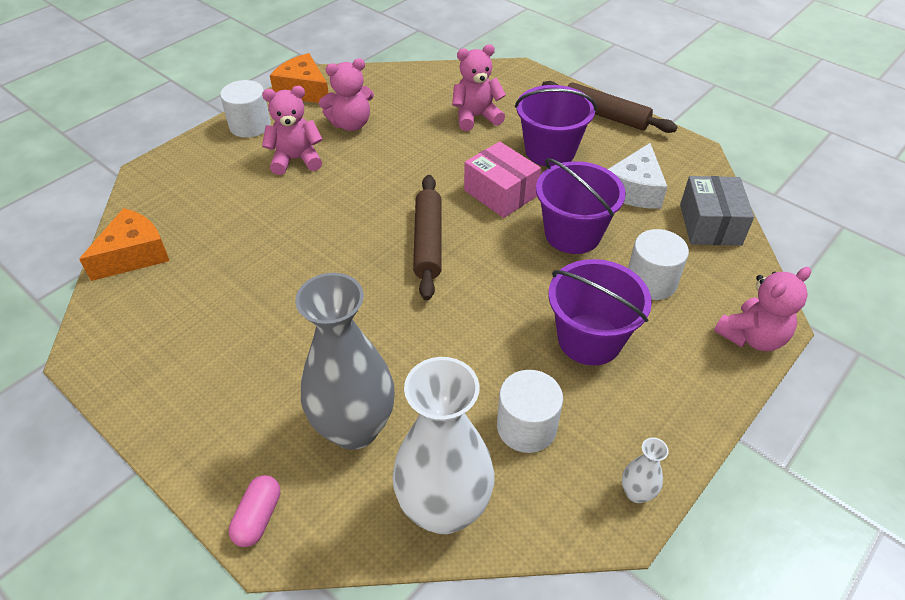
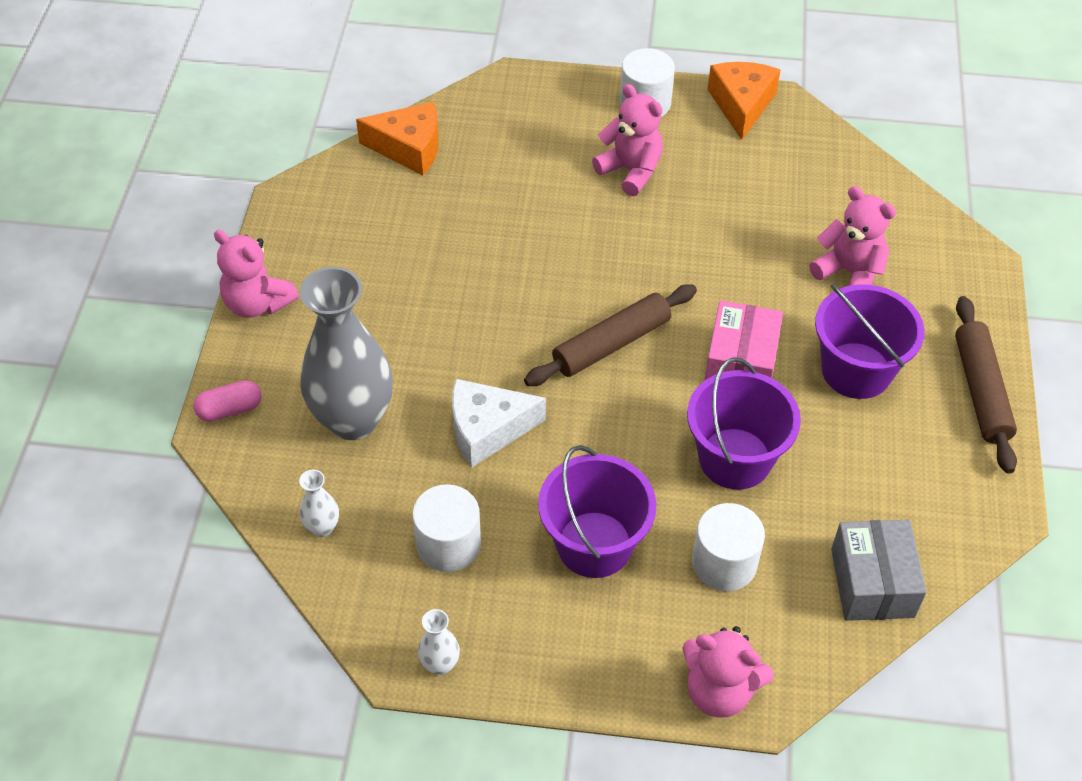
camera: 55 degrees right, 5 degrees up
(351, 124) = (727, 176): pink teddy bear -> pink teddy bear (257, 303)
(444, 509) = (322, 527): white vase -> white vase, size x0.42
(634, 190) = (865, 482): white cheese -> white cheese (487, 429)
(710, 224) = (872, 583): grey box -> grey box turned 60 degrees counterclockwise

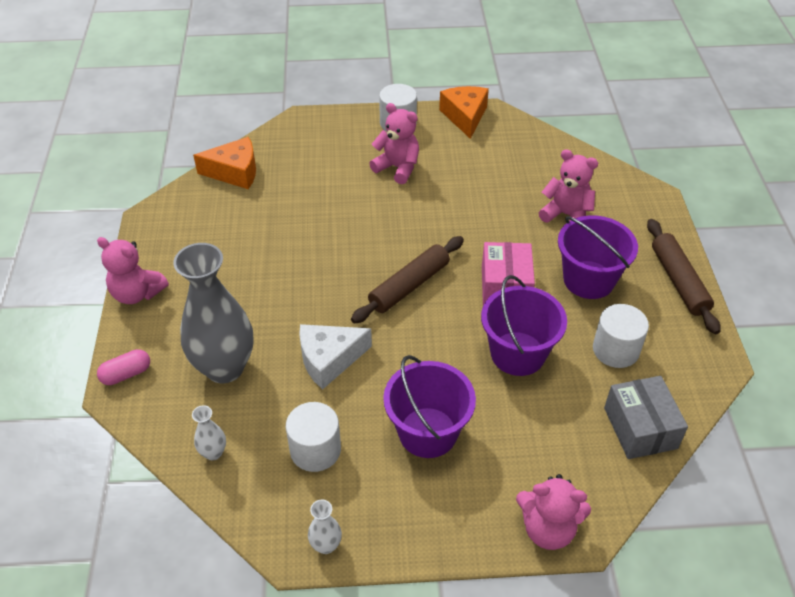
camera: 10 degrees left, 5 degrees down
(724, 563) = (528, 431): white cylinder -> white cylinder (615, 350)

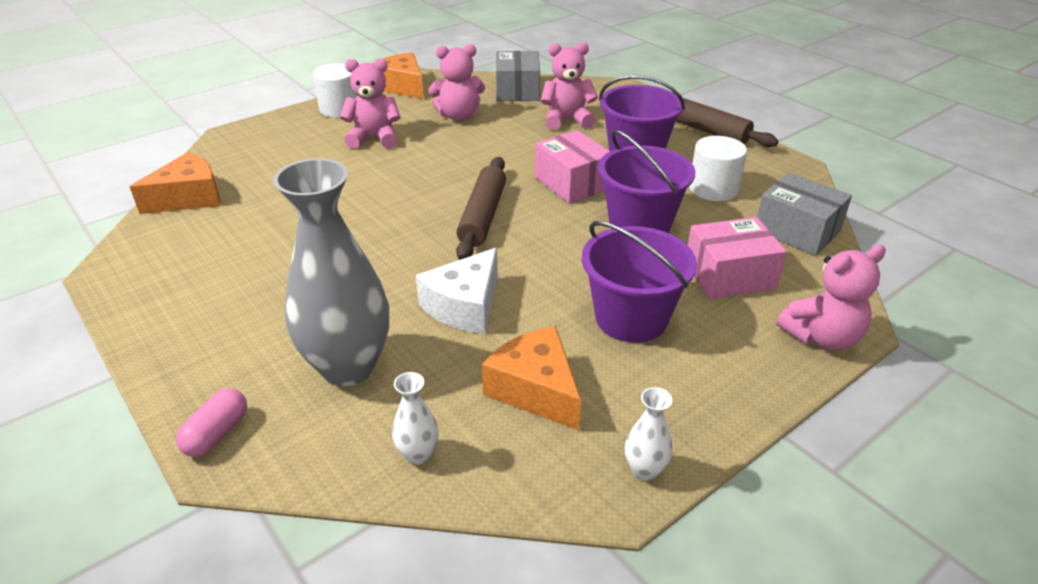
camera: 35 degrees left, 10 degrees down
(137, 293) = (157, 347): pink teddy bear -> pink teddy bear (459, 116)
(315, 450) = (535, 389): white cylinder -> orange cheese
(537, 438) = (729, 275): none -> pink box
(556, 161) = (517, 91): none -> grey box

